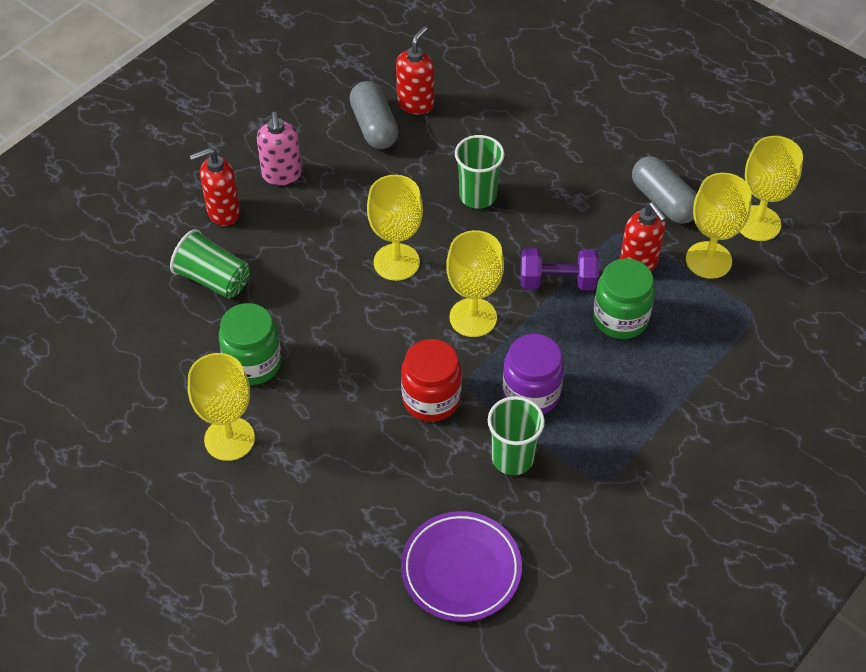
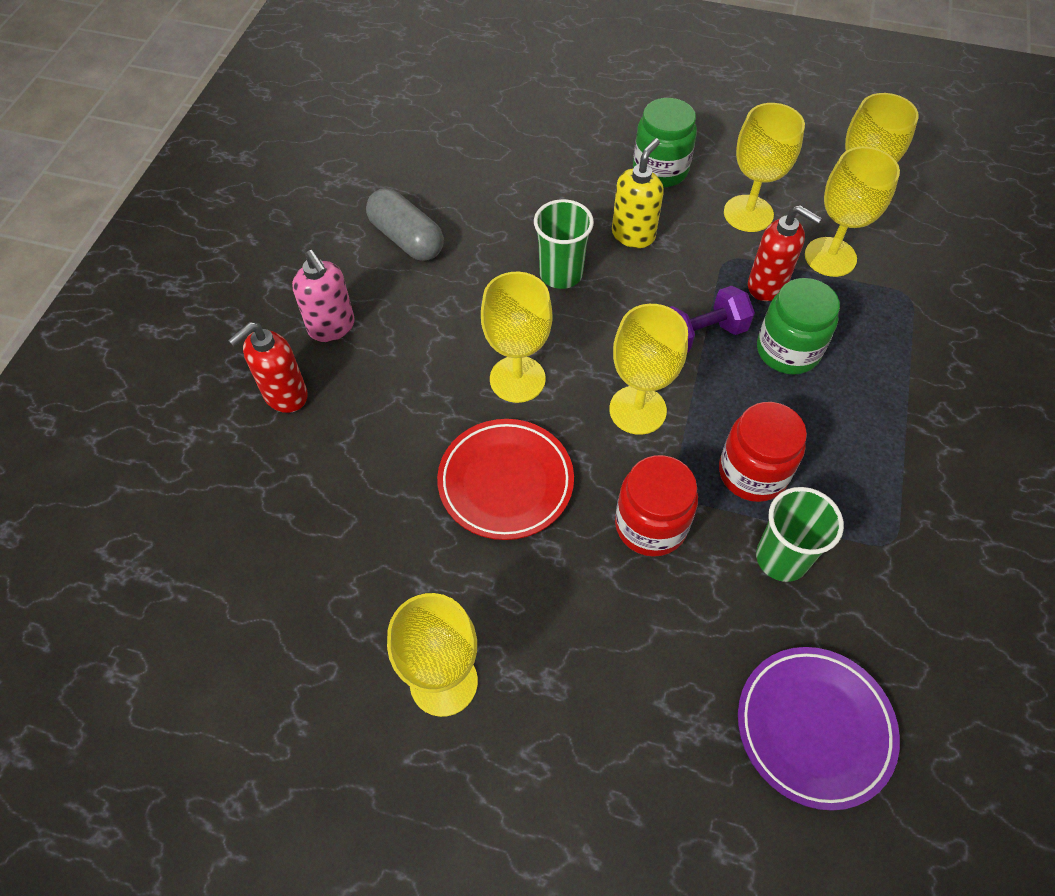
camera: 25 degrees left, 5 degrees up
(213, 279) = (315, 481): green cup -> none
(253, 363) = (420, 568): green jar -> green jar (660, 170)
(345, 330) = (506, 482): none -> red plate
(415, 103) = (437, 199): red soap dispenser -> none
(531, 394) = (752, 473): purple jar -> red jar
(555, 185) = (633, 235): none -> yellow soap dispenser
(663, 201) = (748, 213): grey capsule -> yellow goblet

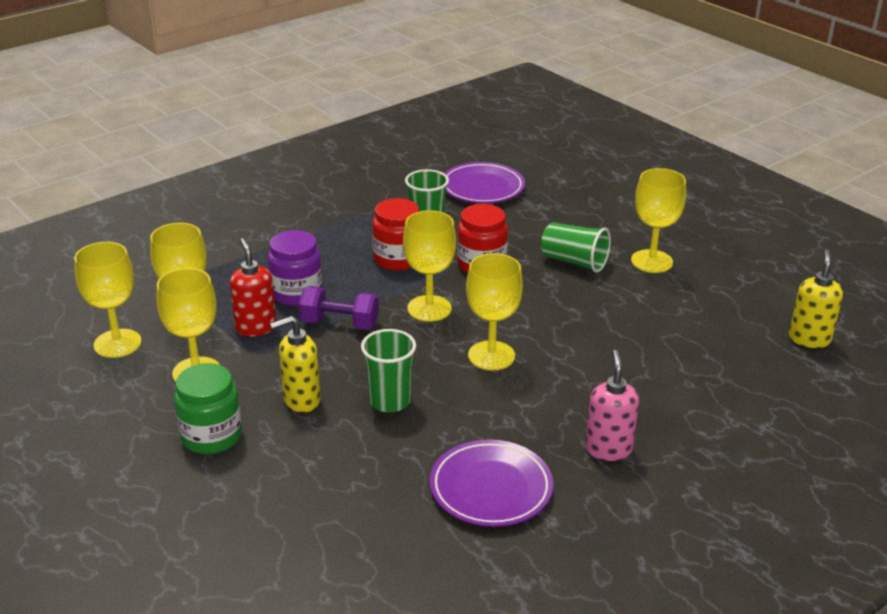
camera: 145 degrees left, 25 degrees down
(168, 626) = (809, 339): none -> yellow soap dispenser
(285, 395) = (674, 420): red soap dispenser -> none
(407, 239) = (491, 488): grey capsule -> purple plate
(506, 482) = (549, 313): red plate -> none
(545, 610) = (574, 261): none -> green cup
(787, 350) = (297, 293): green jar -> purple jar

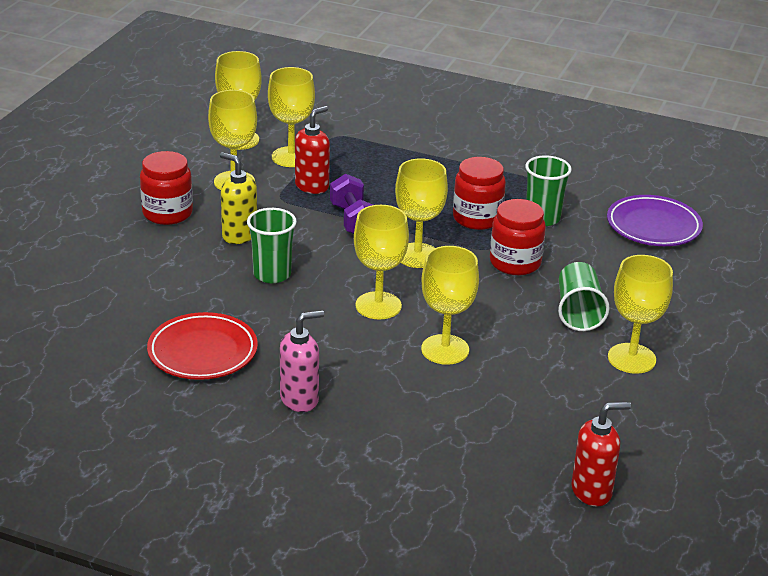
camera: 60 degrees right, 0 degrees up
(211, 436) = (167, 213): green jar -> red jar
(297, 293) = (375, 188): purple jar -> none
(491, 488) = (202, 352): purple plate -> red plate
(583, 343) = (445, 349): none -> yellow goblet
(809, 339) = (592, 491): yellow soap dispenser -> red soap dispenser

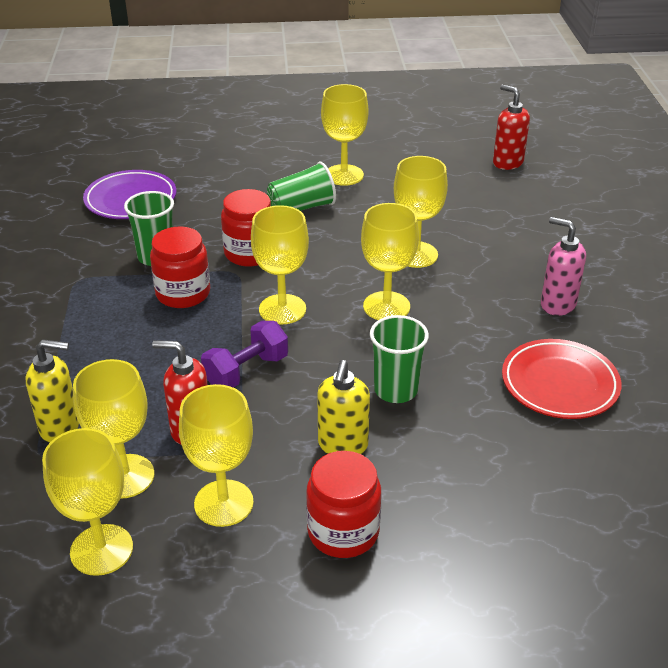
camera: 115 degrees left, 5 degrees up
(358, 145) = (60, 427): none -> yellow soap dispenser

